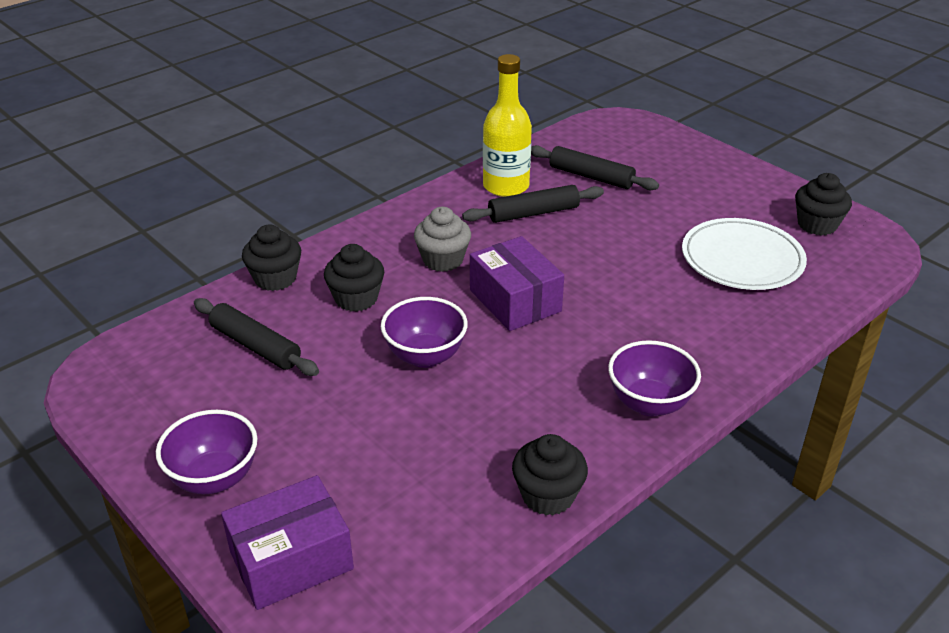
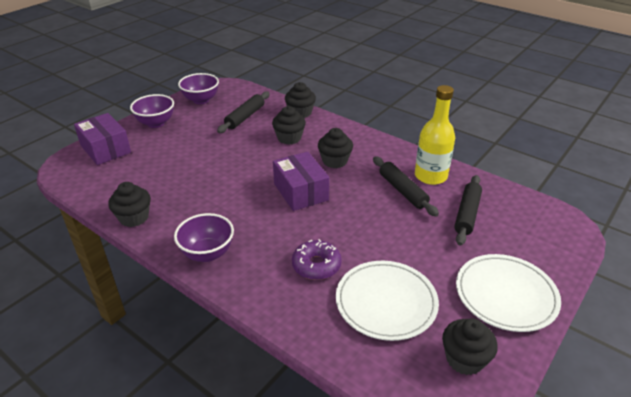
camera: 80 degrees right, 0 degrees up
(425, 356) = (243, 166): purple bowl -> purple bowl (201, 100)
(443, 260) = (335, 161): grey cupcake -> black cupcake
(515, 300) = (301, 192): purple box -> purple box turned 75 degrees counterclockwise
(678, 303) = (316, 265): none -> purple donut
(728, 182) = (505, 295): none -> white plate

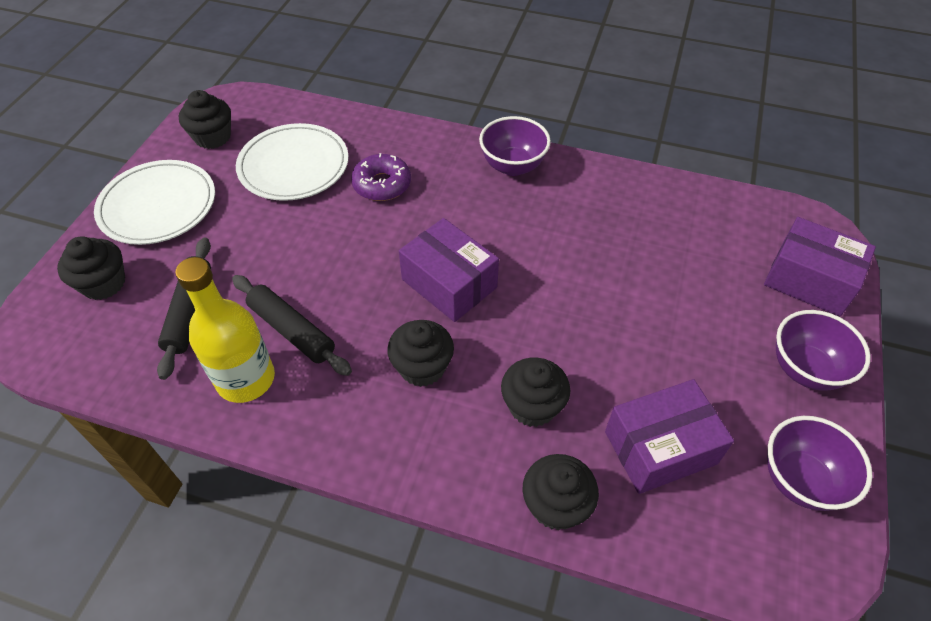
camera: 160 degrees right, 15 degrees up
(134, 217) = (637, 184): black cupcake -> black cupcake (103, 283)
(245, 117) = (660, 447): black rolling pin -> purple box

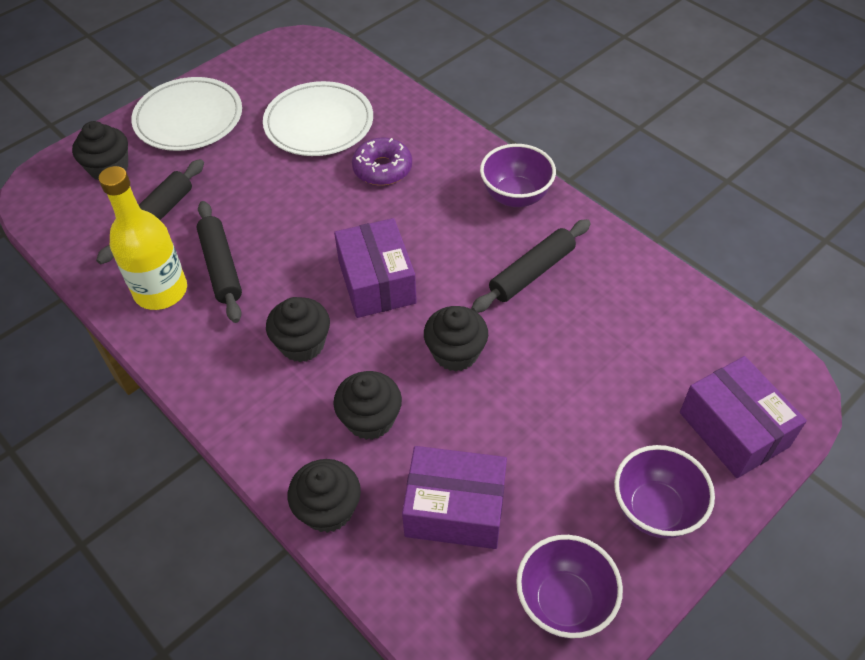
camera: 30 degrees right, 0 degrees up
(213, 137) = (270, 72): black cupcake -> black cupcake (455, 353)
(572, 222) = (532, 272): none -> black rolling pin

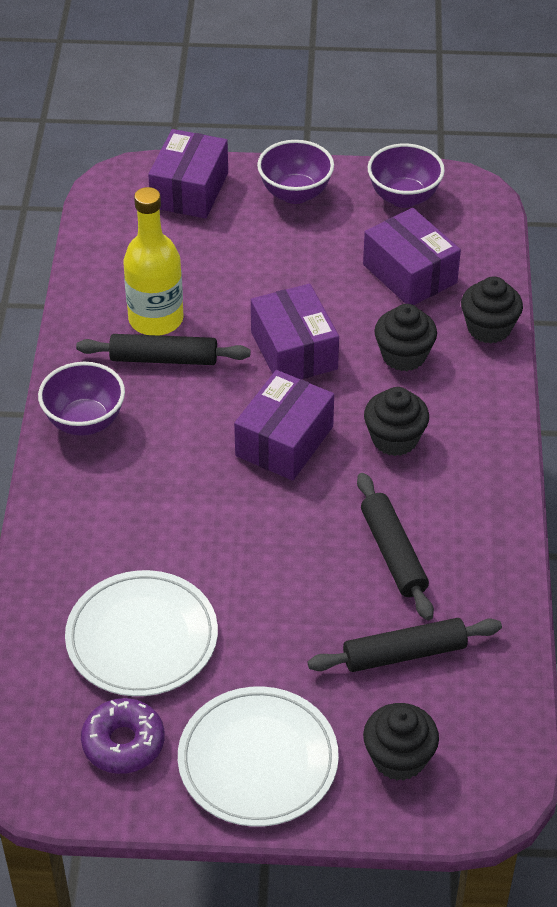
camera: 135 degrees left, 5 degrees down
(161, 291) = (464, 571): yellow bottle -> yellow bottle (156, 319)
(221, 267) = (393, 553): black rolling pin -> black rolling pin turned 45 degrees counterclockwise
(382, 169) = (151, 536): purple donut -> purple donut (123, 743)
(455, 353) = (294, 350): black cupcake -> purple box

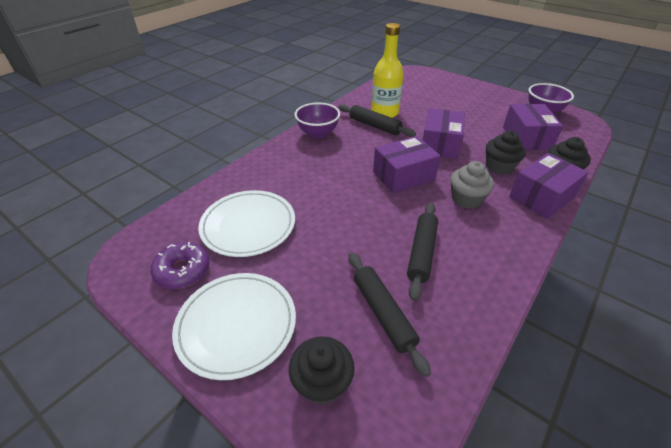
camera: 35 degrees right, 5 degrees down
(190, 190) = (438, 81): purple box -> purple box (542, 197)
(295, 194) = (487, 95): purple bowl -> none
(394, 439) = (466, 199): black cupcake -> grey cupcake
(404, 653) = (383, 313): black rolling pin -> black rolling pin turned 45 degrees clockwise

